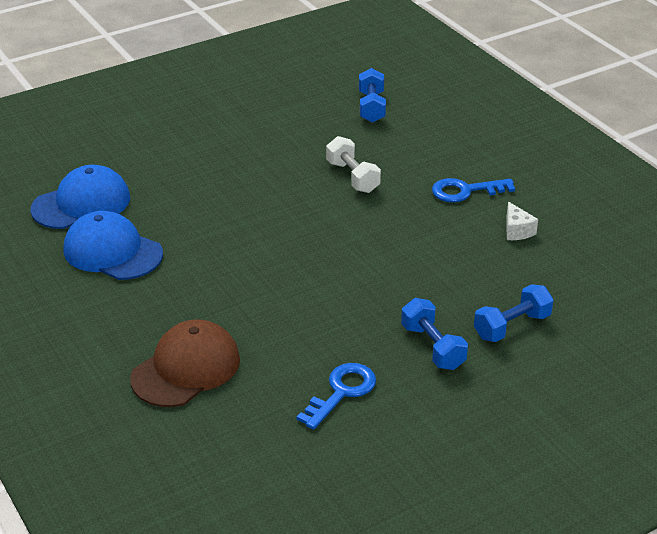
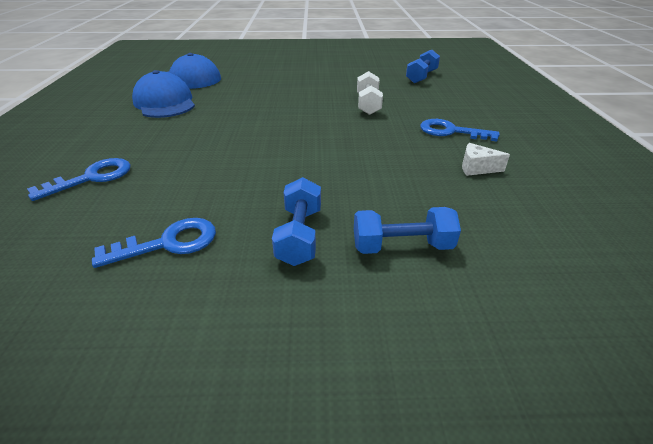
camera: 30 degrees right, 0 degrees up
(186, 368) = (92, 178): brown cap -> blue key
(517, 231) = (476, 168): white cheese -> white cheese turned 90 degrees clockwise

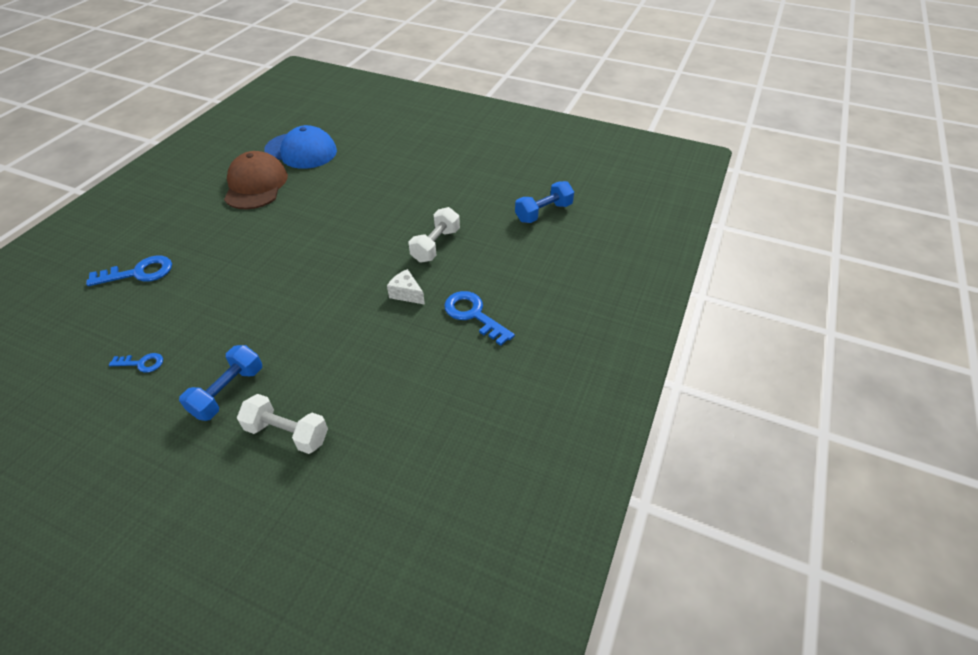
camera: 25 degrees right, 10 degrees up
(165, 103) = (256, 185): blue cap -> brown cap
(168, 243) = (141, 363): blue key -> blue key, size x0.58
(402, 246) = (287, 433): blue dumbbell -> white dumbbell
(476, 168) = (440, 374): white cheese -> white cheese (406, 294)

